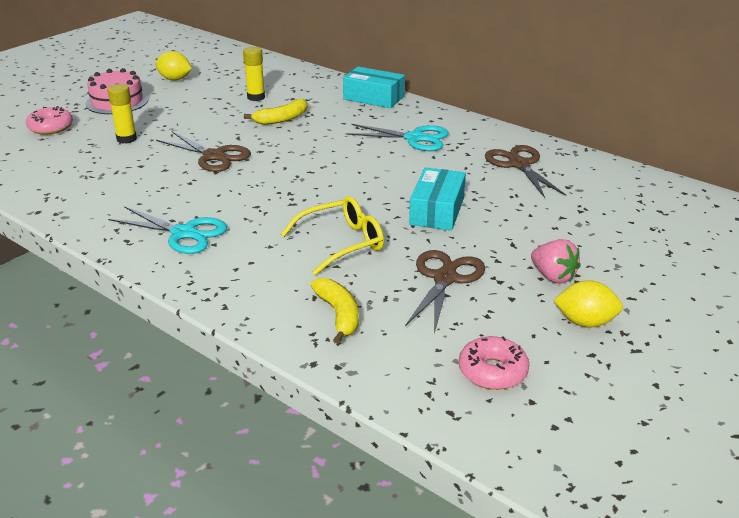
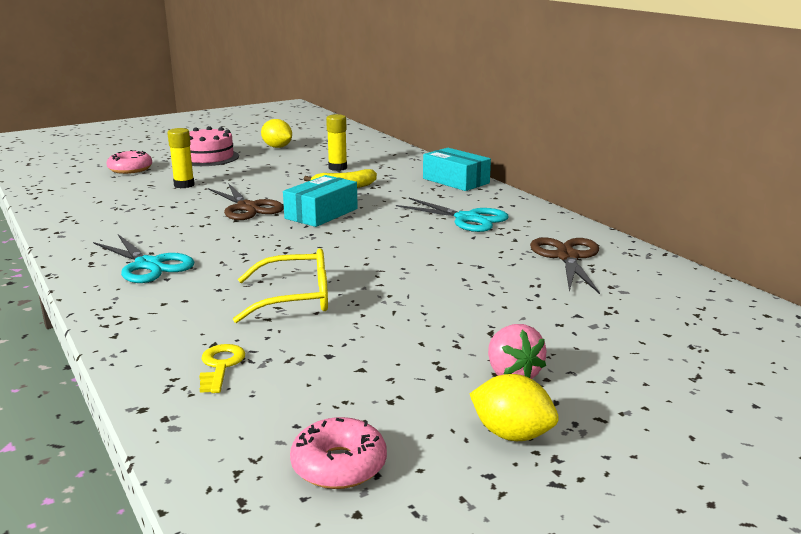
camera: 20 degrees right, 10 degrees down
(339, 315) = (220, 366): yellow banana -> yellow key
(437, 211) = (430, 286): turquoise box -> turquoise box (321, 213)
(445, 278) = (376, 352): brown scissors -> none

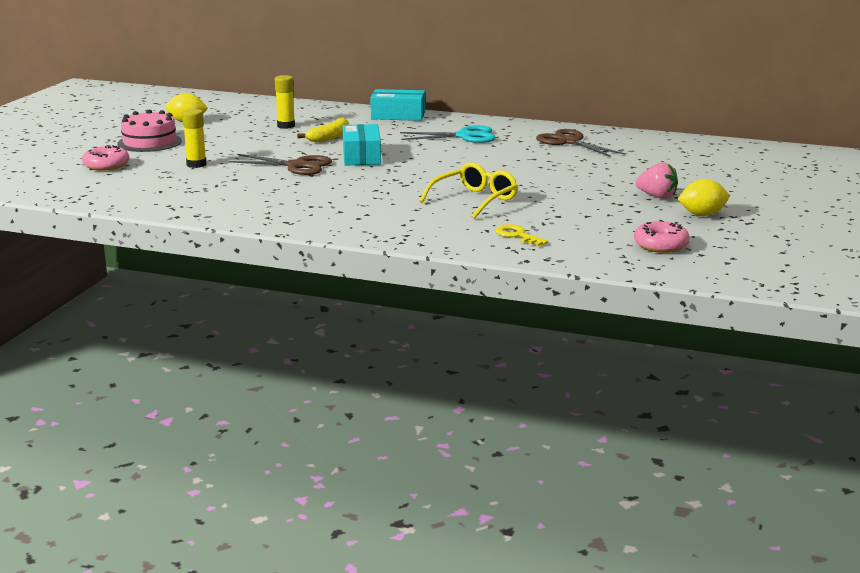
camera: 40 degrees left, 0 degrees up
(148, 265) = (332, 212): turquoise scissors -> none

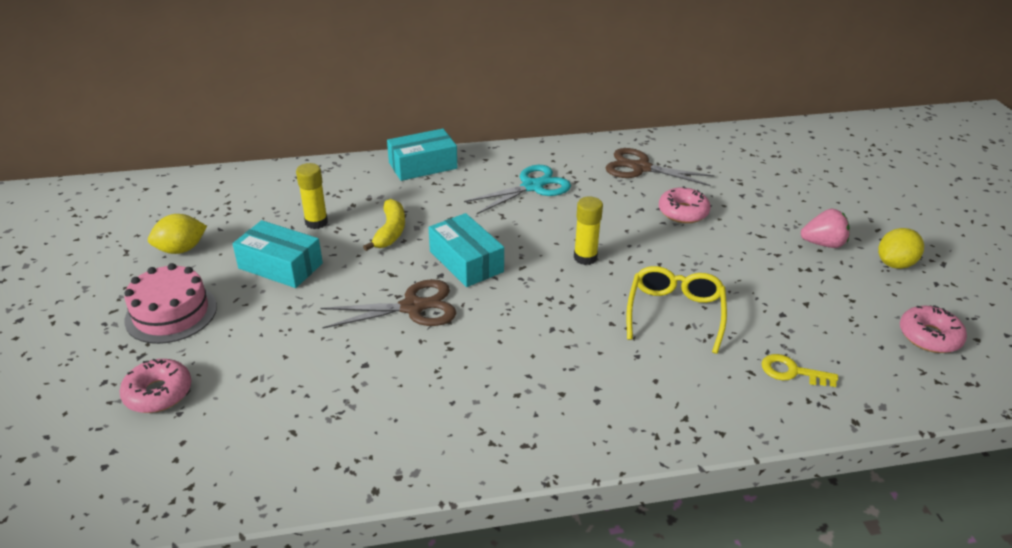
camera: 30 degrees left, 15 degrees up
(196, 164) = (284, 347): yellow glue stick -> yellow glue stick (585, 257)
(238, 137) = (280, 266): none -> turquoise box
(565, 165) = (683, 212): none -> pink donut

